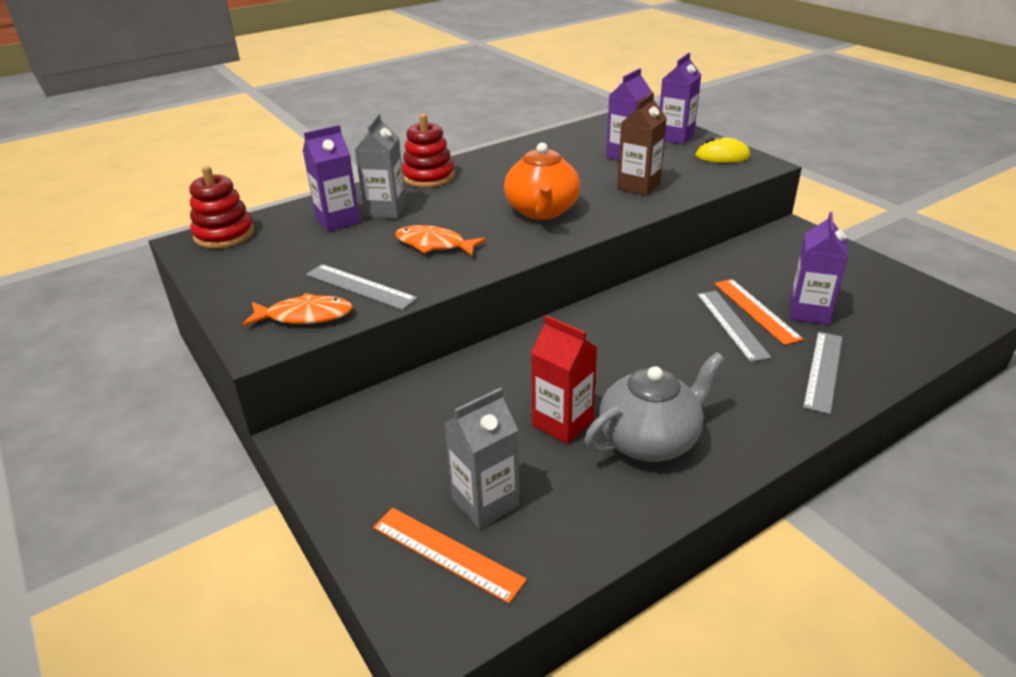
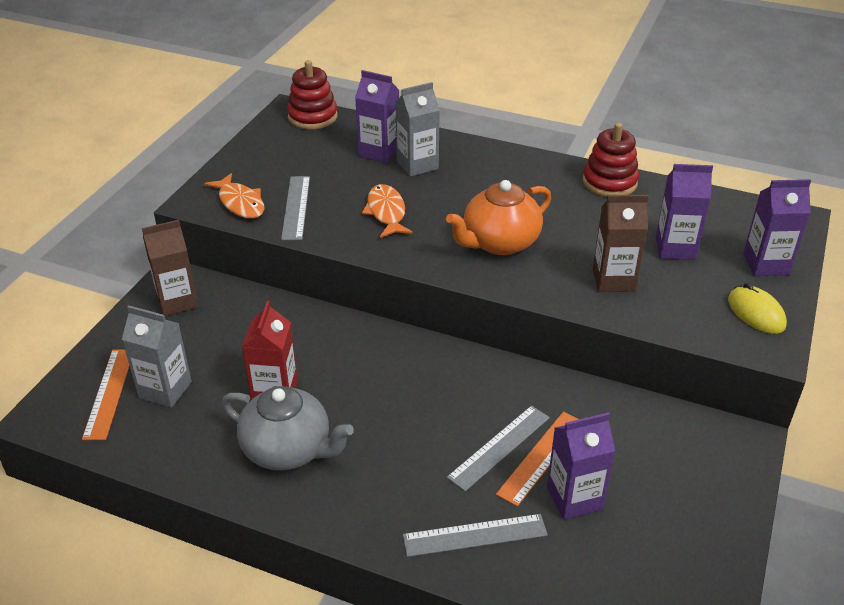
camera: 55 degrees right, 5 degrees up
(346, 448) = (177, 301): none -> brown carton
(428, 177) = (497, 158): red stacking toy -> red stacking toy (609, 182)

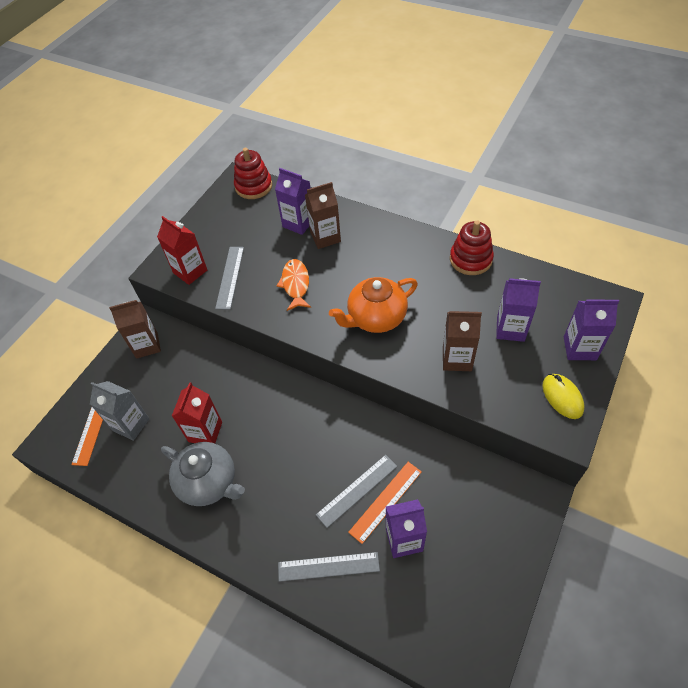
camera: 10 degrees right, 15 degrees up
(240, 203) = (190, 271): orange fish -> red carton
(417, 165) = (325, 237): grey carton -> brown carton

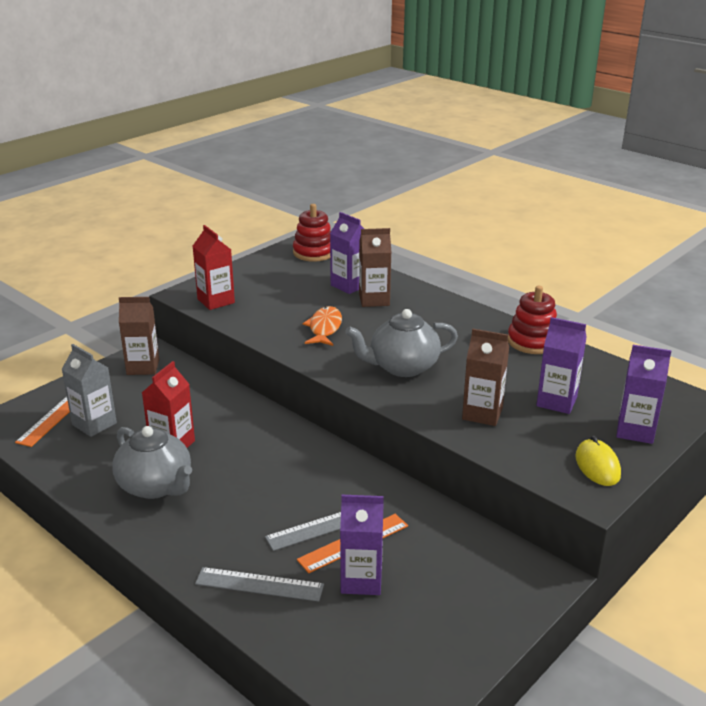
camera: 10 degrees right, 25 degrees down
(230, 277) = (256, 311): grey ruler -> none
(375, 318) = (402, 367): orange teapot -> grey teapot

